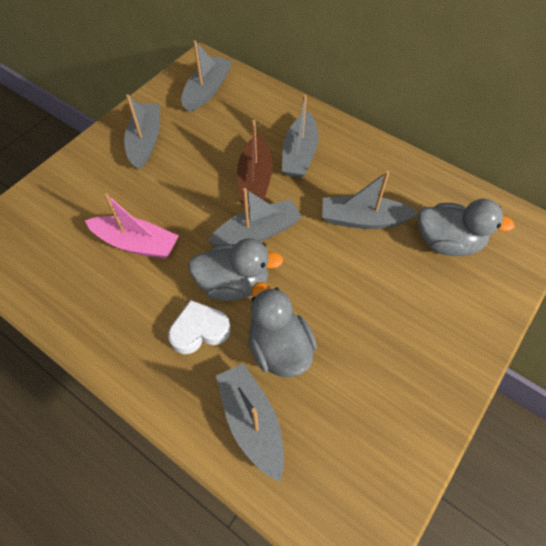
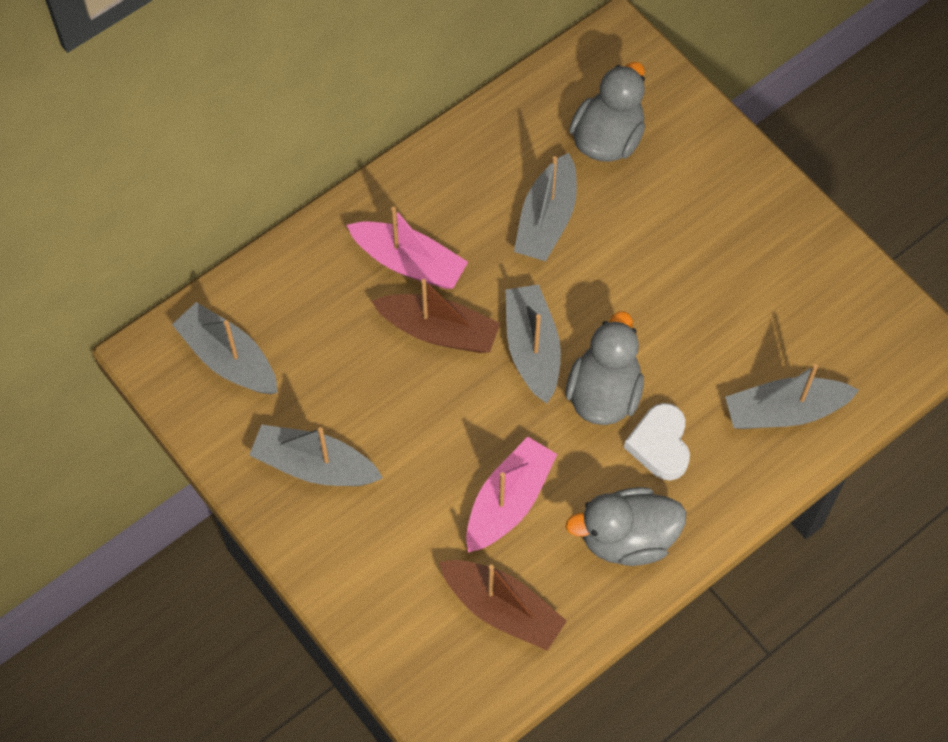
camera: 75 degrees left, 5 degrees up
(55, 257) = (502, 609): none -> brown boat
(279, 348) = (704, 363): grey duck -> grey duck (627, 538)
(299, 154) = (409, 263): grey boat -> pink boat

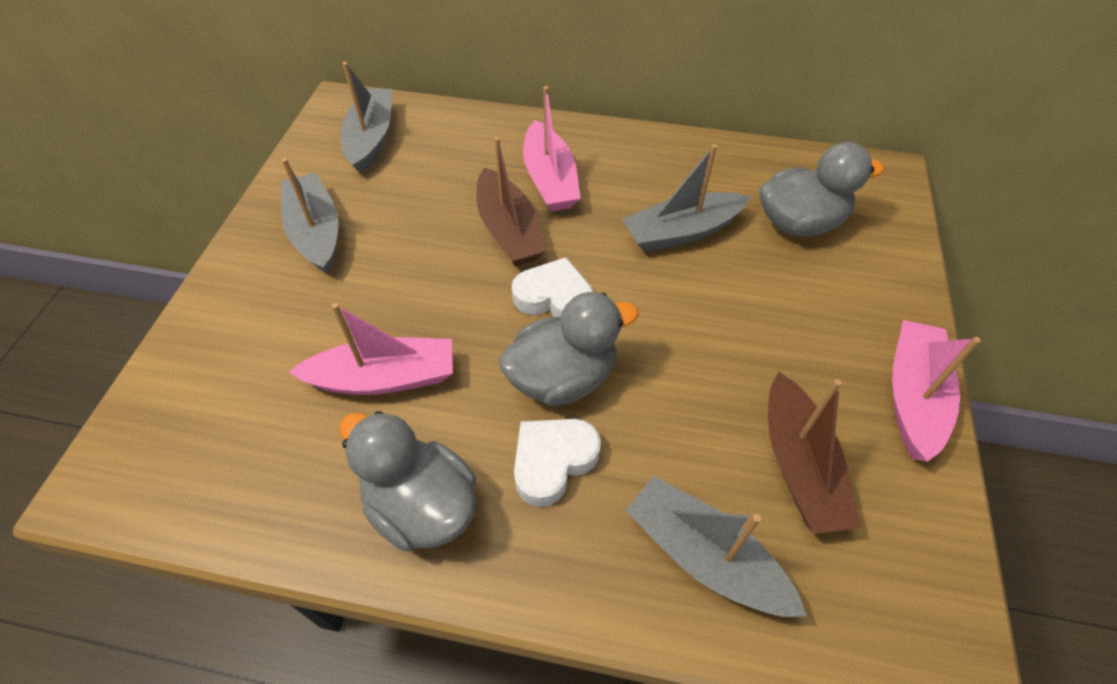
camera: 50 degrees right, 10 degrees down
(502, 609) = (260, 448): brown boat -> brown boat (799, 466)
(532, 349) = (554, 297): grey boat -> white heart
(788, 212) = (912, 396): none -> pink boat

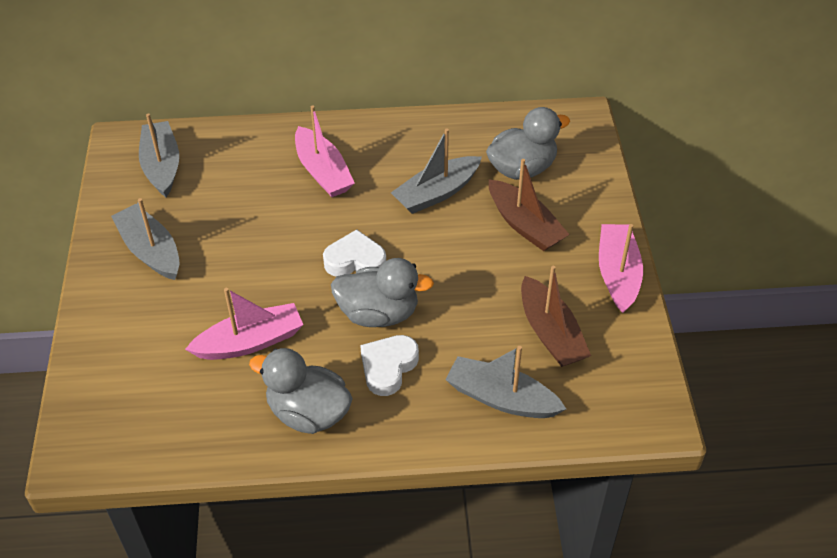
camera: 15 degrees left, 5 degrees down
(509, 230) = (304, 218): brown boat -> brown boat (525, 225)
(563, 377) = (378, 313): grey duck -> grey duck turned 45 degrees clockwise

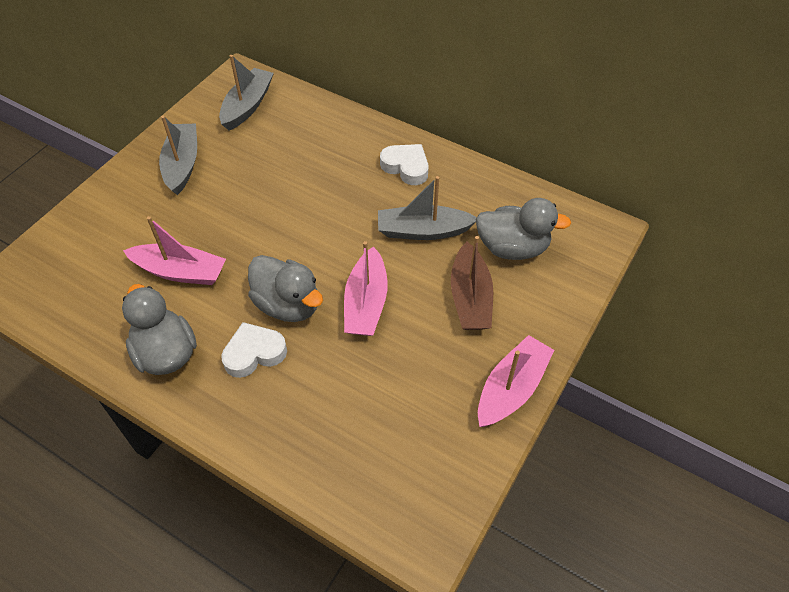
camera: 35 degrees right, 5 degrees up
(323, 172) = (353, 168): pink boat -> pink boat (366, 303)
(355, 261) = (311, 252): white heart -> white heart (406, 167)
(501, 398) = (314, 436): grey boat -> none
(550, 333) = (405, 406): brown boat -> none

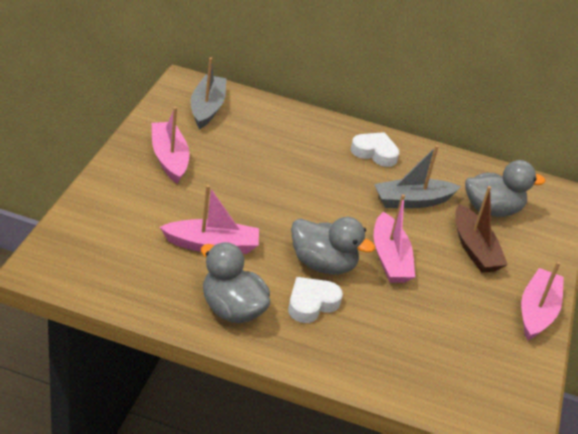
camera: 20 degrees left, 15 degrees down
(182, 164) = (169, 158): grey boat -> pink boat

